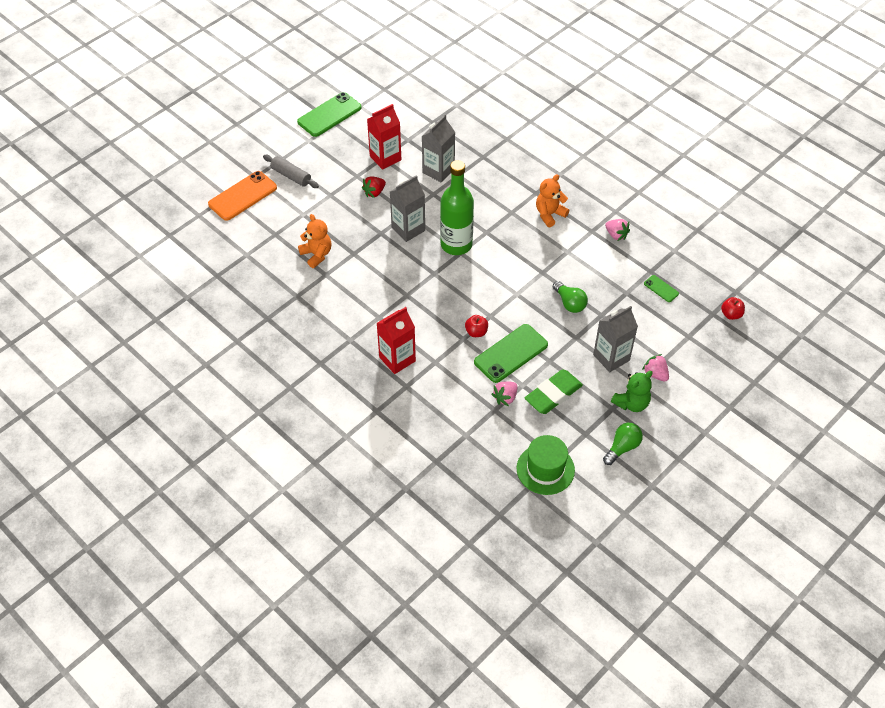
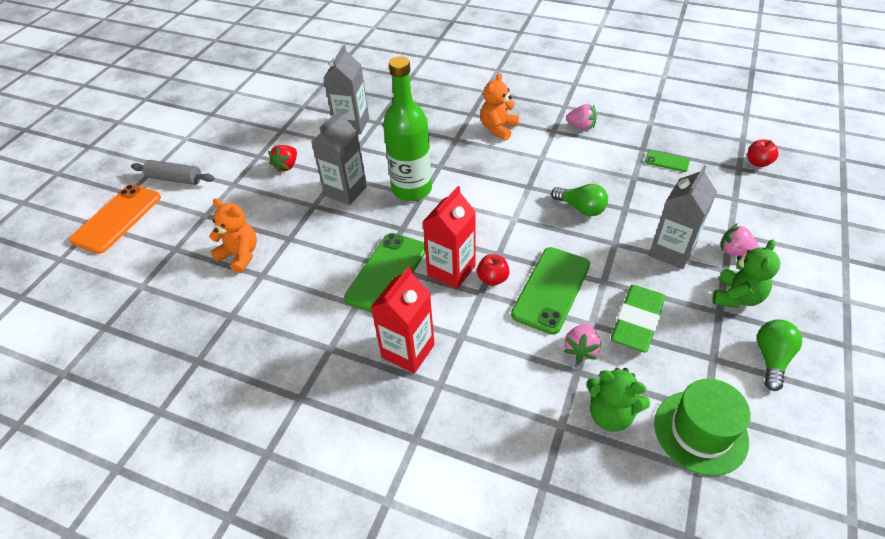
camera: 20 degrees left, 5 degrees down
(329, 115) = (202, 108): green phone -> green phone (387, 273)
(385, 158) = (285, 129): red carton -> red carton (451, 270)
(498, 440) = (610, 414): none -> green teddy bear

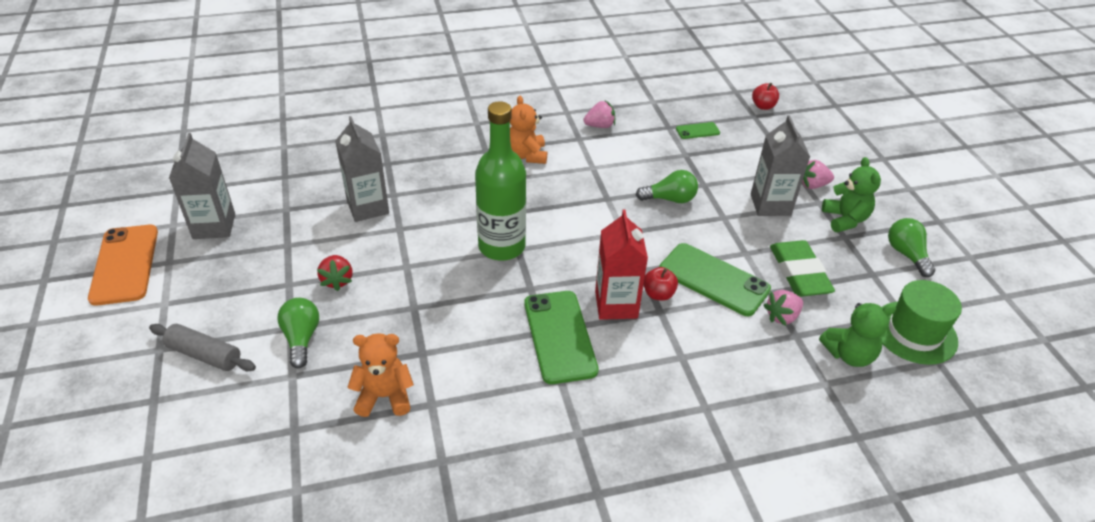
camera: 40 degrees left, 5 degrees down
(117, 218) = (172, 435): orange phone -> orange phone (125, 264)
(175, 179) = (204, 355): grey rolling pin -> grey rolling pin turned 45 degrees clockwise
(232, 194) = (301, 338): none -> green light bulb
(346, 191) = (434, 278): grey carton -> grey carton (214, 226)
(408, 351) = (651, 395): red carton -> none
(551, 289) = (713, 279): green phone -> green phone turned 45 degrees counterclockwise
(580, 349) = (782, 316): pink strawberry -> pink strawberry turned 75 degrees clockwise

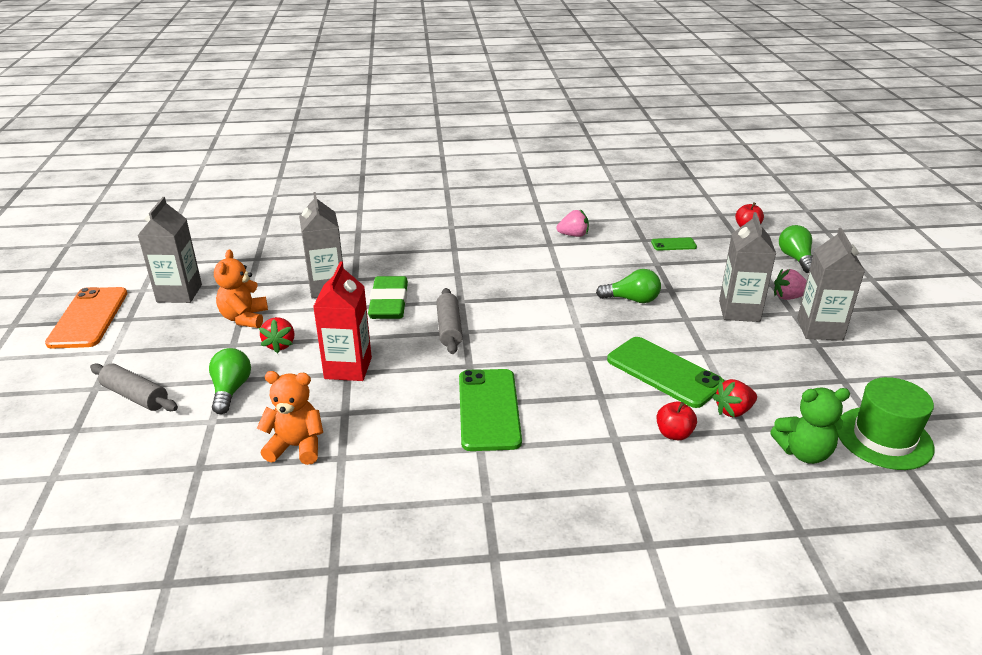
camera: 10 degrees right, 10 degrees down
(501, 246) = (449, 328): green bottle -> grey rolling pin
(527, 155) = (494, 255): orange teddy bear -> orange teddy bear (244, 318)
(616, 304) = (554, 386): red carton -> red carton (348, 368)
(658, 294) = (601, 380): red apple -> red apple (674, 434)
(782, 316) = (733, 411): pink strawberry -> red strawberry
(799, 273) = (760, 373): green eraser -> green eraser (389, 303)
(845, 219) = (819, 329): green teddy bear -> grey carton
(906, 254) = (885, 365): green light bulb -> green light bulb (795, 258)

